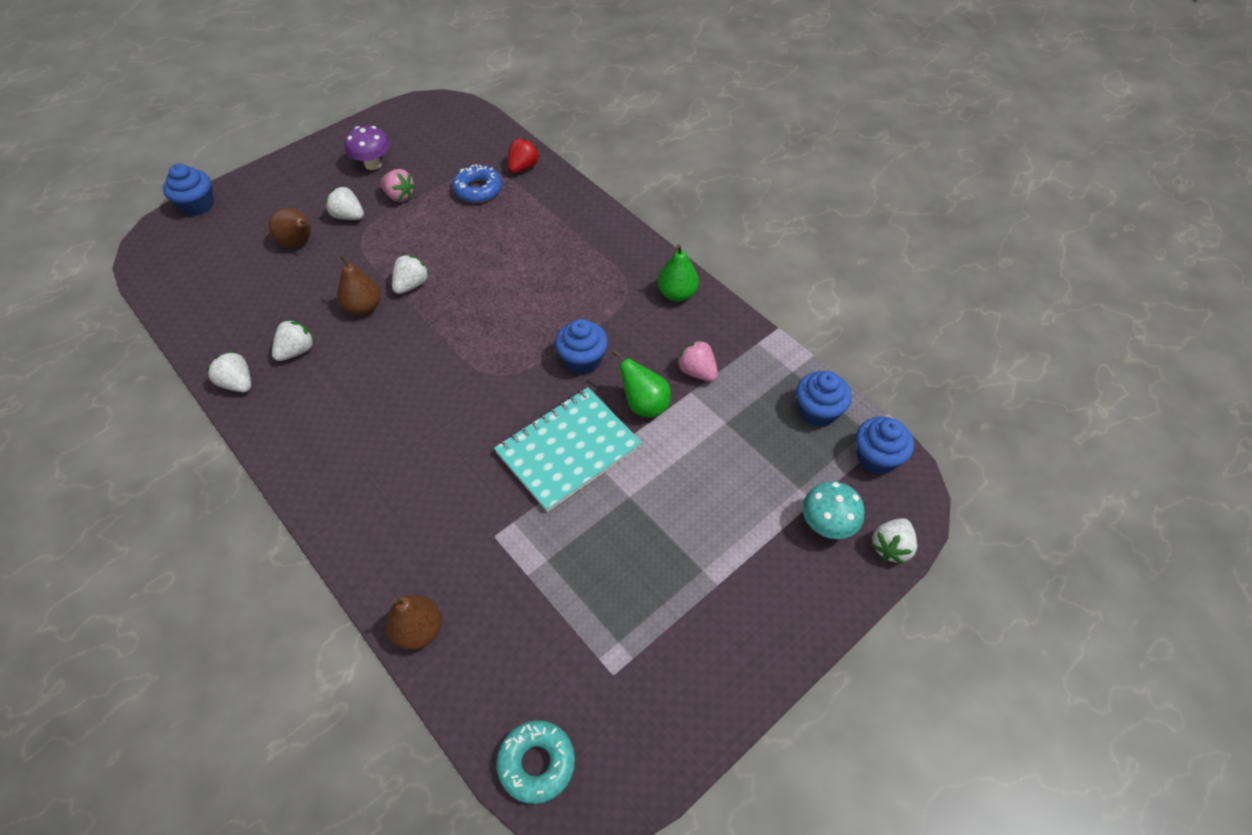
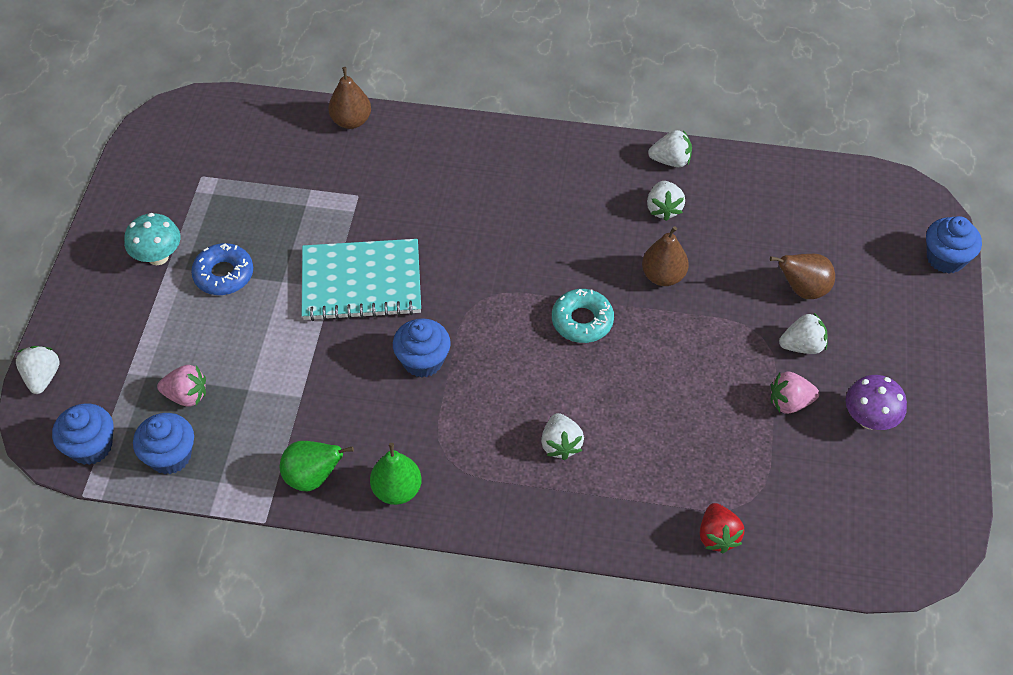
camera: 140 degrees right, 0 degrees up
(411, 285) = (651, 323): white strawberry -> white strawberry (560, 445)
(478, 190) = (726, 469): blue donut -> blue donut (224, 274)
(536, 763) = (212, 112): turquoise donut -> turquoise donut (582, 321)
(568, 450) = (361, 282): turquoise notebook -> turquoise notebook turned 75 degrees clockwise
(644, 405) = (332, 358): green pear -> green pear (313, 477)
(697, 371) = (310, 420): pink strawberry -> pink strawberry (186, 396)
(827, 525) = (106, 361): turquoise mushroom -> turquoise mushroom (158, 256)

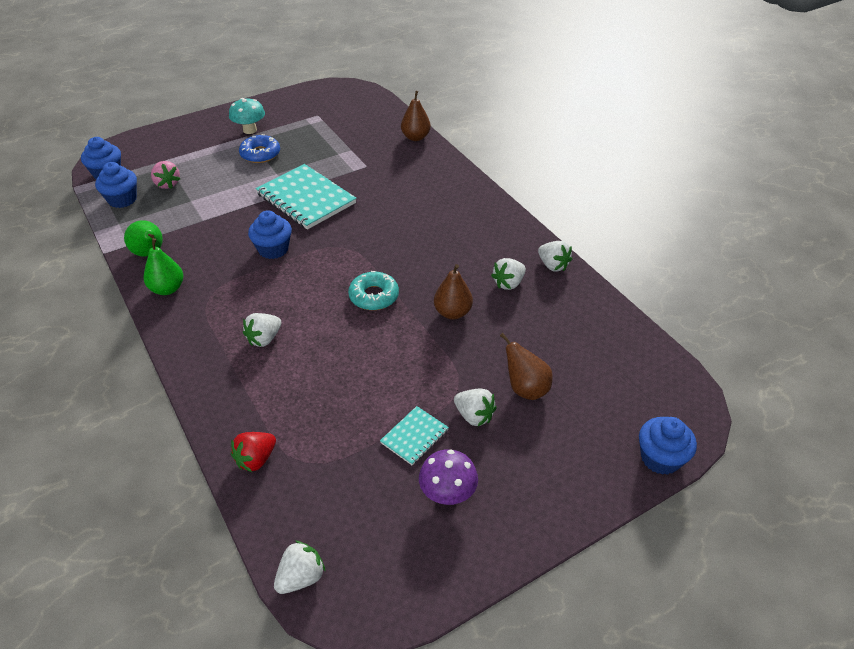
camera: 50 degrees right, 10 degrees down
(42, 377) = (138, 139): white strawberry -> white strawberry (301, 577)
(789, 402) = (414, 436): pink strawberry -> turquoise notebook

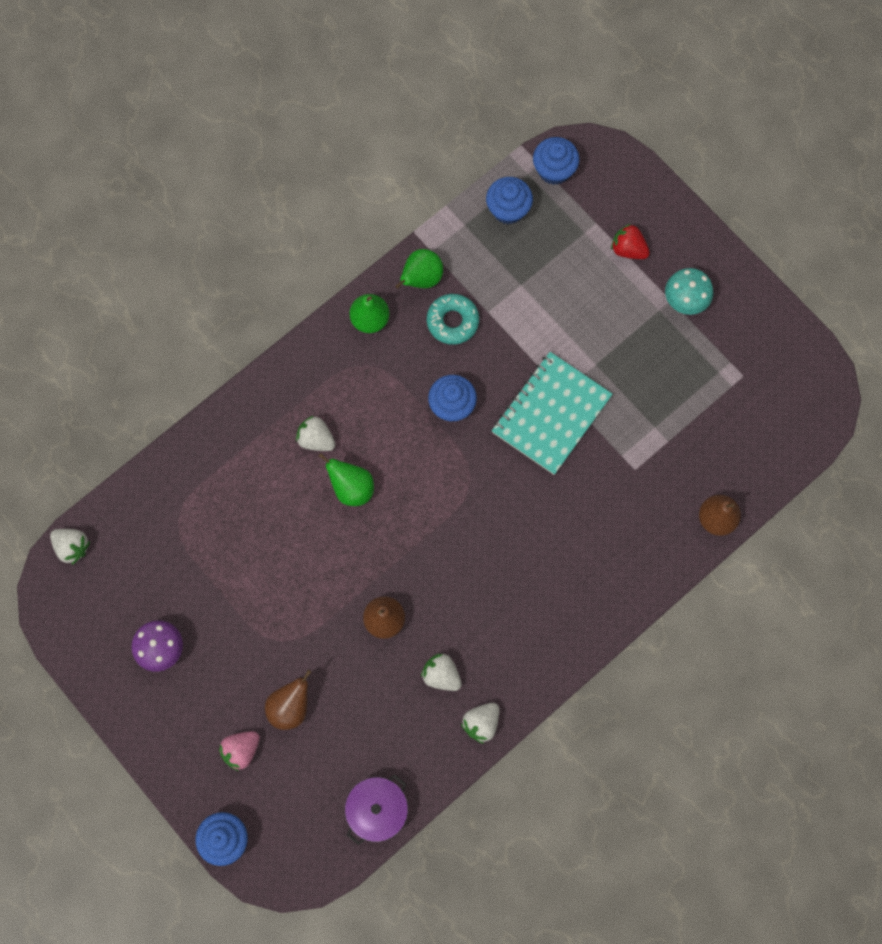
camera: 80 degrees right, 30 degrees up
(167, 184) = (547, 246): pink strawberry -> pink strawberry (241, 750)
(256, 459) = (174, 478): red strawberry -> red strawberry (628, 249)
(260, 154) = (633, 331): blue donut -> none
(322, 320) = (351, 488): none -> green pear
(374, 296) = (395, 532): turquoise donut -> turquoise donut (452, 321)
(414, 436) = (218, 609): turquoise notebook -> none
(474, 416) = (249, 661): white strawberry -> none
(627, 338) = (377, 810): none -> purple pot

